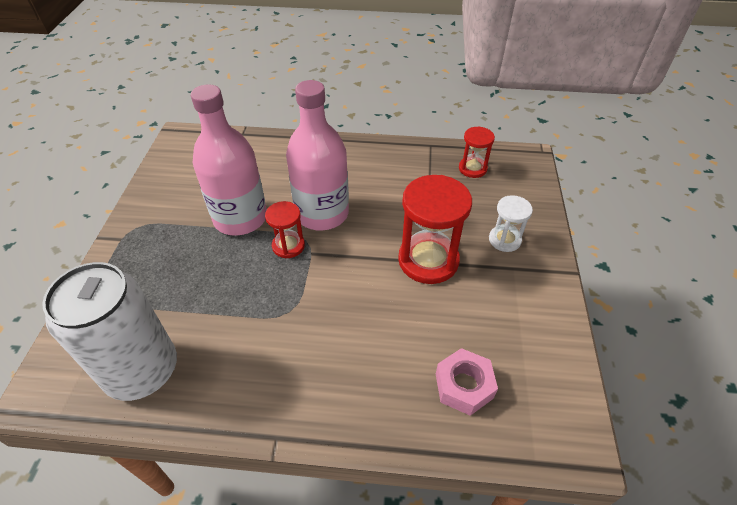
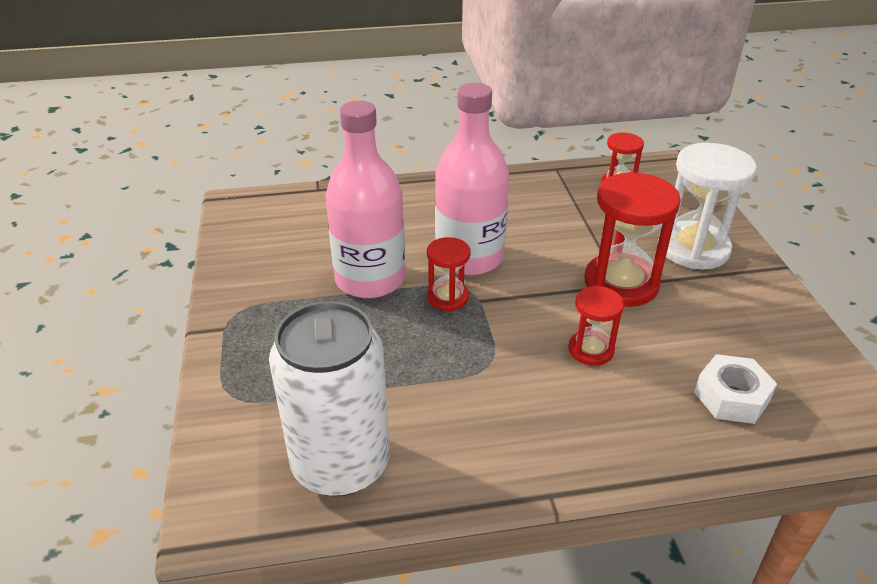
camera: 15 degrees left, 10 degrees down
(373, 316) = (591, 350): none -> red hourglass
(464, 386) = (731, 397): pink nut -> white nut
(504, 240) = (693, 248): white hourglass -> white hourglass, size x1.81

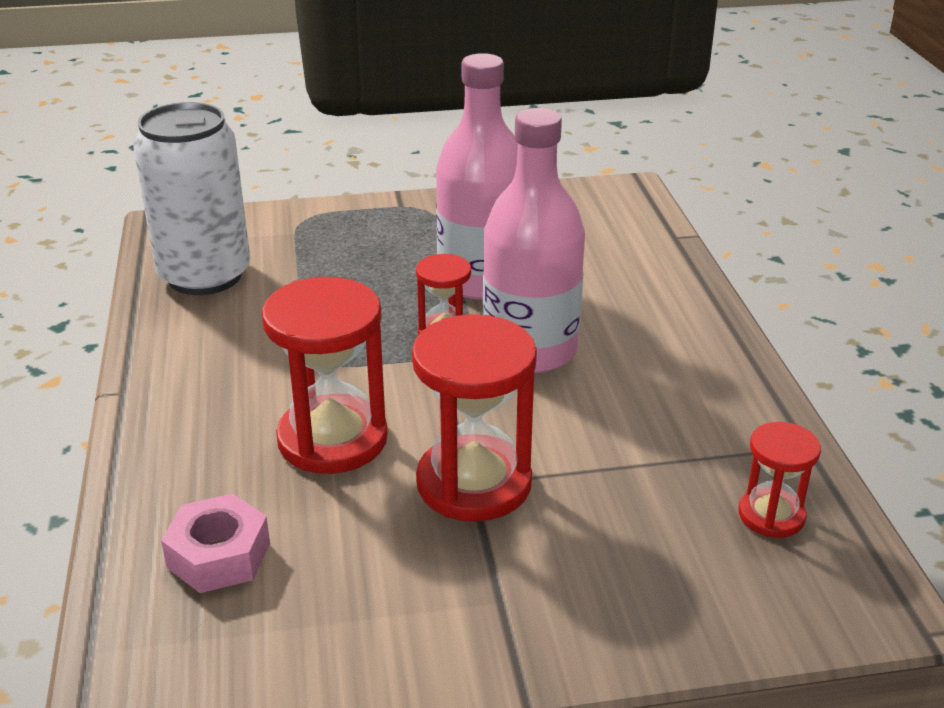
camera: 90 degrees right, 5 degrees down
(591, 350) = (332, 439): red hourglass -> red hourglass, size x1.81
(693, 248) = (574, 582): white hourglass -> none
(731, 397) = (219, 555): white nut -> pink nut

